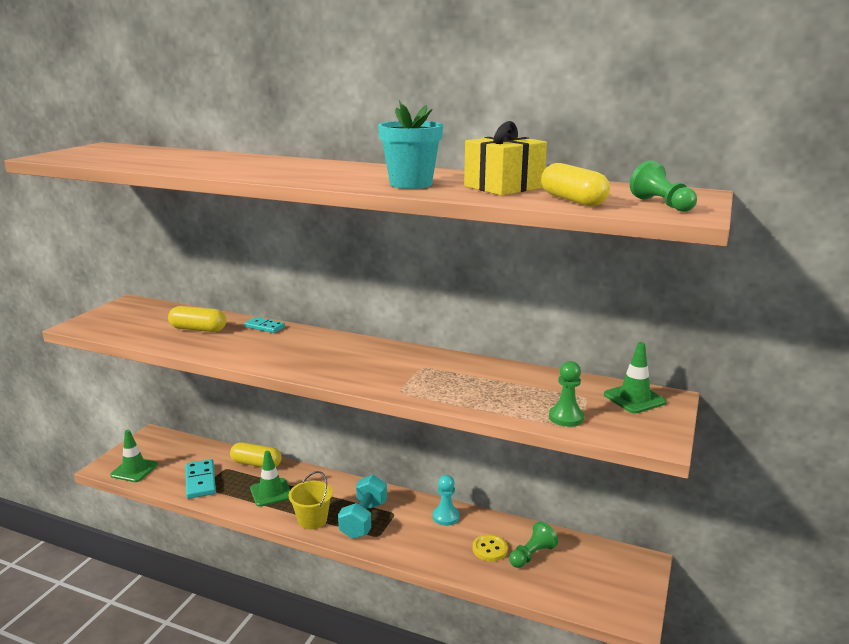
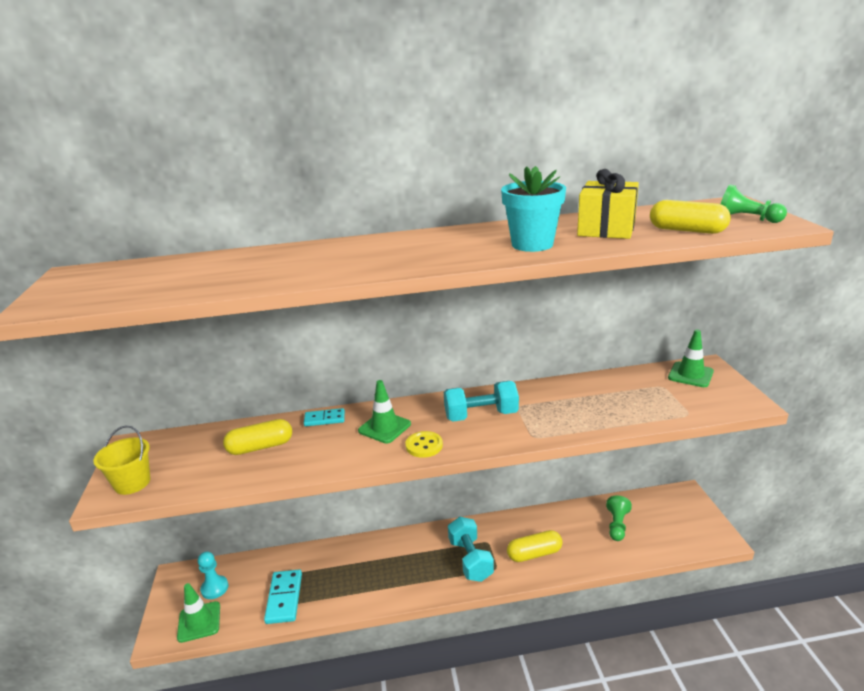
camera: 30 degrees left, 5 degrees up
(200, 481) = (284, 598): turquoise domino -> turquoise domino turned 45 degrees clockwise
(256, 464) = (321, 554): yellow capsule -> yellow capsule (534, 554)
(271, 492) = (365, 575): green traffic cone -> green traffic cone (384, 427)
(312, 520) = (429, 582): yellow bucket -> yellow bucket (132, 483)
(381, 363) = (481, 415): none -> turquoise dumbbell
(446, 516) = (528, 525): turquoise pawn -> turquoise pawn (214, 588)
(490, 549) = (586, 535): yellow button -> yellow button (424, 446)
(566, 417) = (674, 408): green pawn -> none

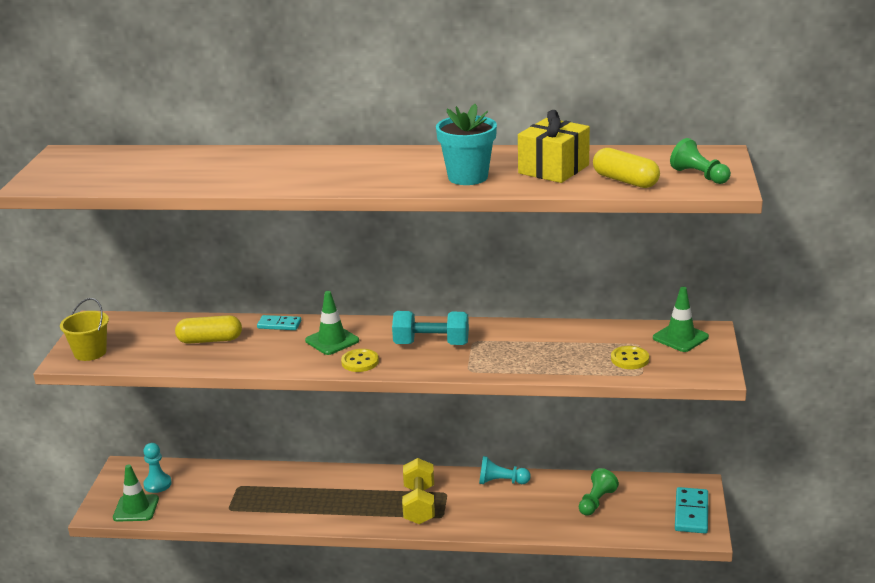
camera: 15 degrees right, 0 degrees up
(284, 598) = (221, 504): turquoise domino -> turquoise domino (691, 513)
(470, 559) = (419, 505): turquoise dumbbell -> yellow dumbbell
(529, 521) = (501, 482): none -> turquoise pawn
(534, 554) = (489, 511): yellow capsule -> none
(667, 401) = (629, 359): none -> yellow button

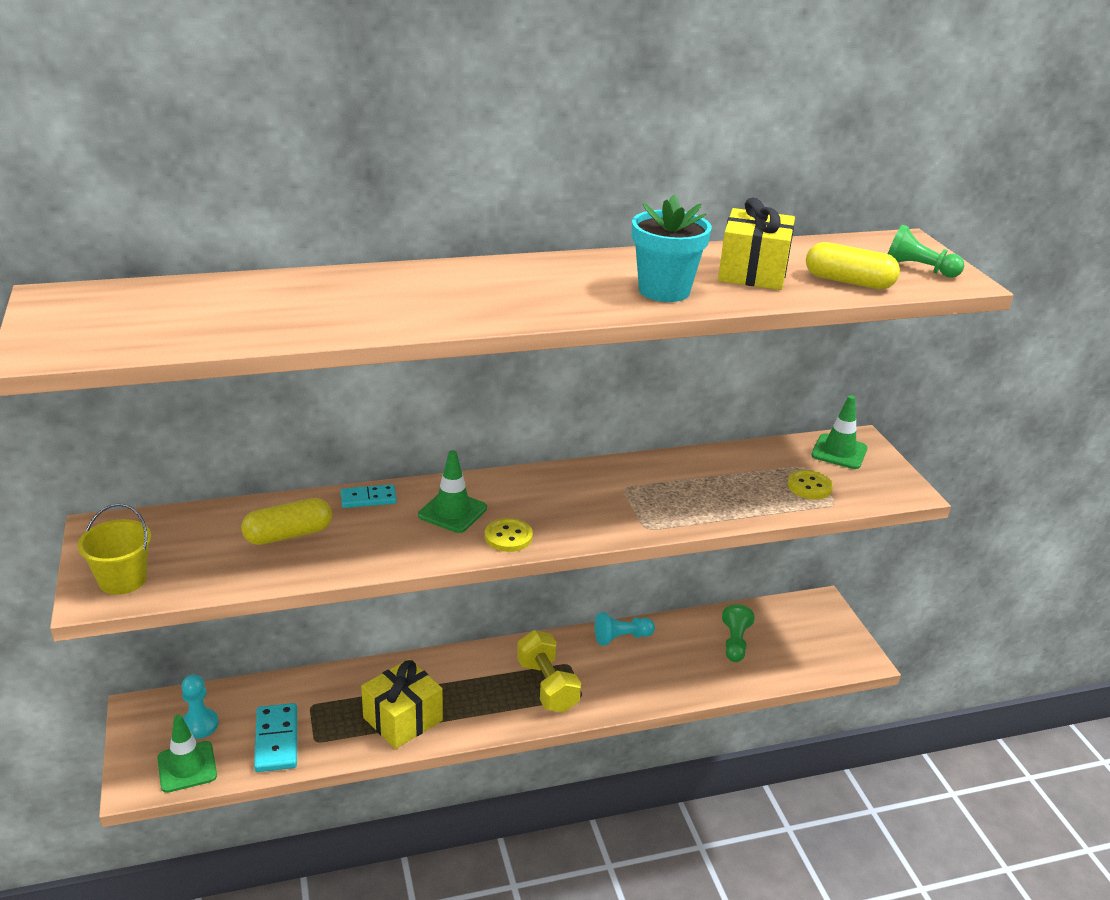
camera: 25 degrees left, 5 degrees up
(297, 507) = (403, 719): none -> yellow gift
(431, 344) = (577, 499): turquoise dumbbell -> none
(691, 513) = (835, 637): turquoise domino -> turquoise domino (277, 740)

